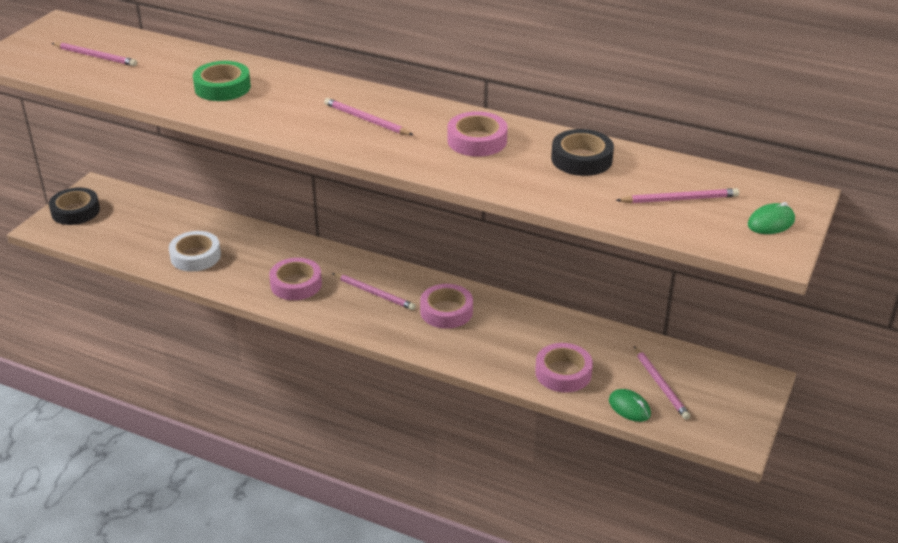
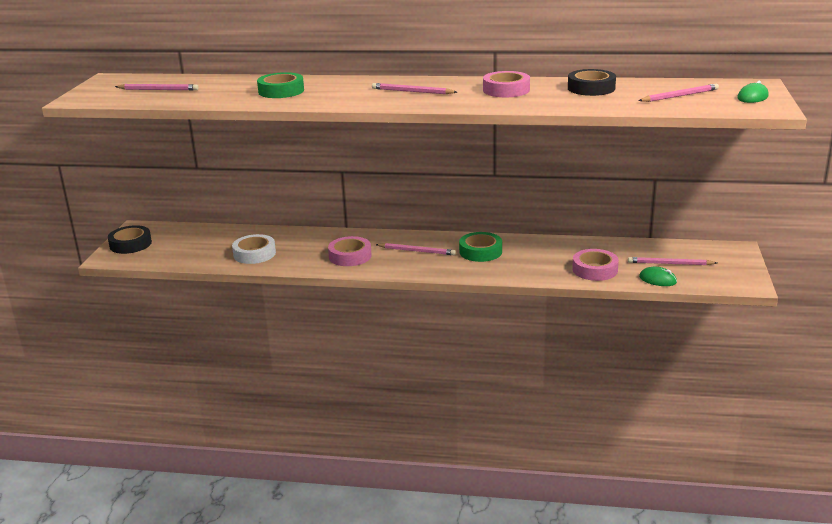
camera: 15 degrees left, 10 degrees down
(446, 311) = (480, 251): pink tape -> green tape
(661, 385) = (670, 264): pink pencil -> pink pencil turned 135 degrees clockwise

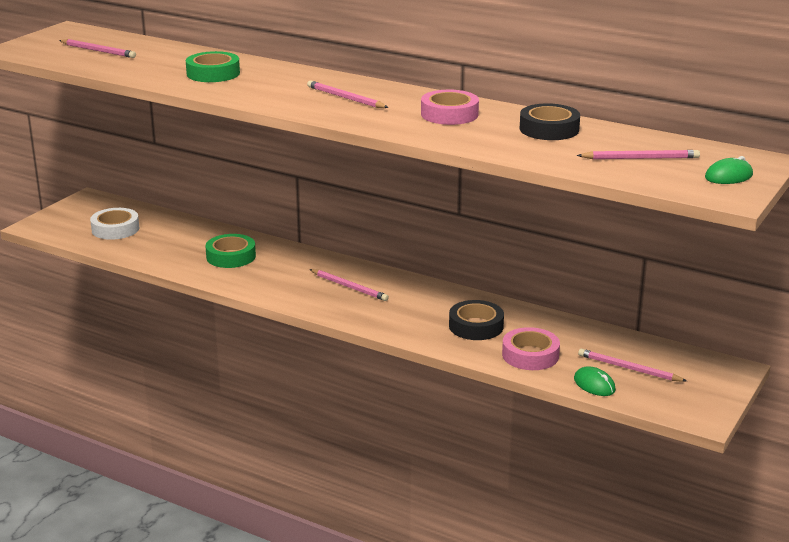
camera: 20 degrees right, 0 degrees up
(130, 244) = (68, 215): black tape -> black tape (476, 326)
(254, 254) = (178, 253): white tape -> white tape (115, 229)
(350, 256) = (273, 277): pink tape -> none
(480, 251) = (419, 303): green tape -> green tape (231, 256)

